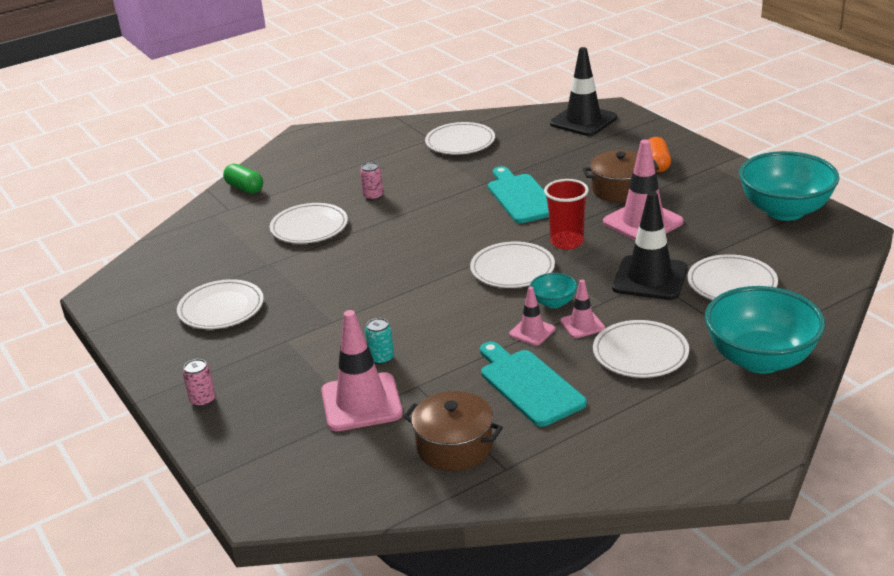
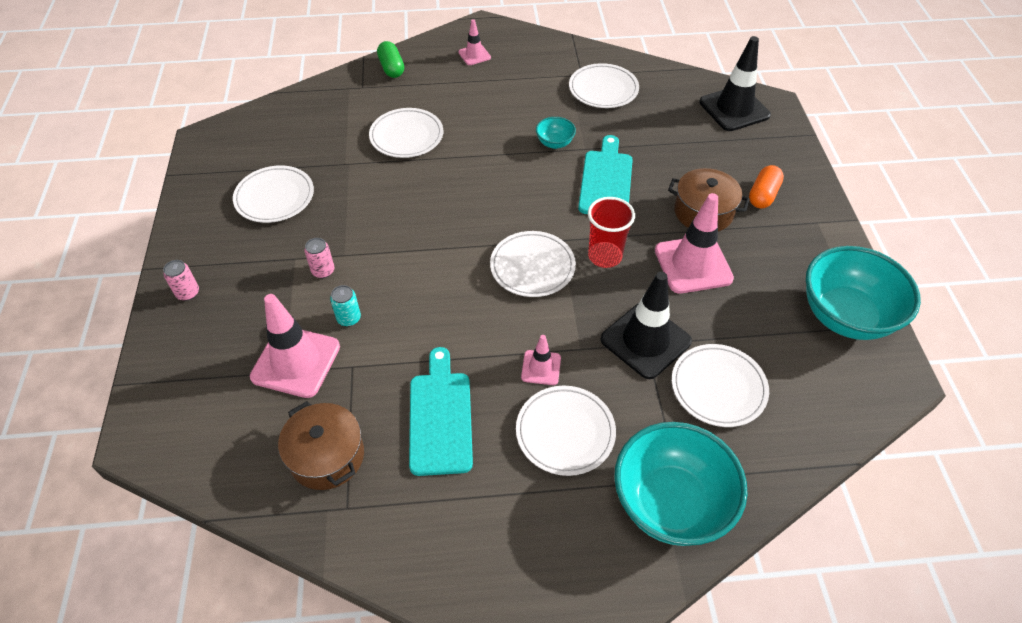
camera: 25 degrees right, 20 degrees up
(373, 196) = (483, 123): pink can -> pink can (323, 271)
(532, 332) = (492, 353): pink traffic cone -> pink traffic cone (474, 55)
(554, 303) = (537, 327): turquoise bowl -> turquoise bowl (554, 143)

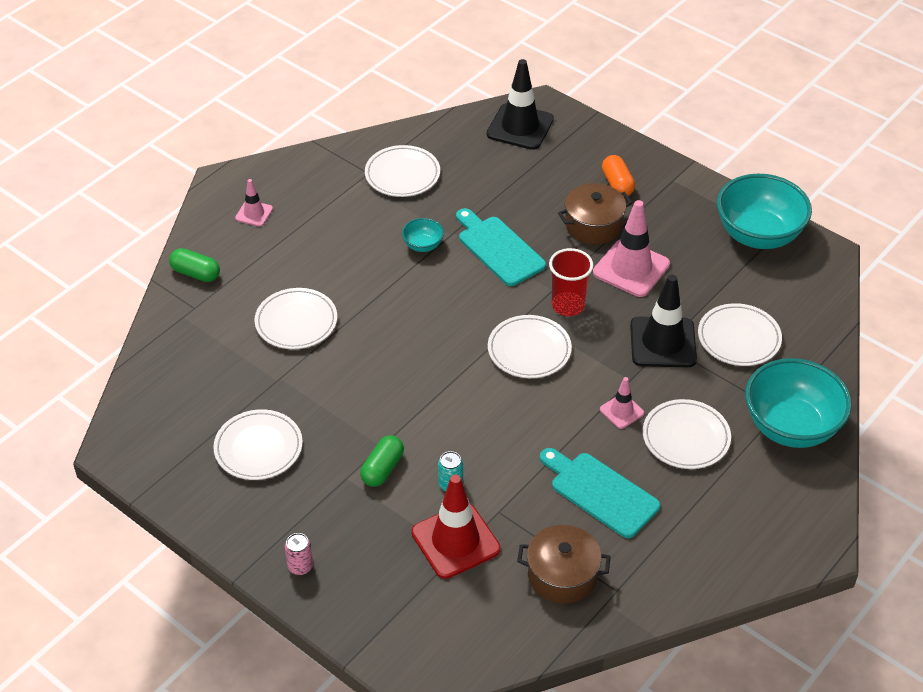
camera: 45 degrees left, 5 degrees down
(296, 362) = (455, 541): pink traffic cone -> red traffic cone
(323, 271) = (382, 469): pink can -> green capsule

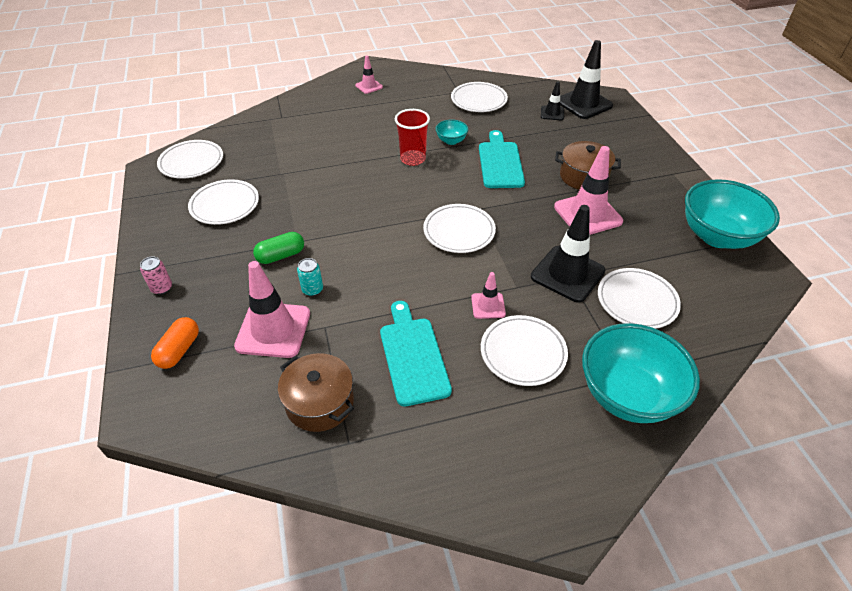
camera: 35 degrees right, 0 degrees up
(196, 273) = (303, 101): green capsule -> none
(296, 322) = (328, 148): white plate -> white plate (191, 162)
(455, 541) = (273, 330): red traffic cone -> pink traffic cone
(497, 156) = (552, 113): none -> black traffic cone
(568, 305) = (515, 216): red cup -> red cup (413, 159)
(617, 184) = (625, 159): orange capsule -> orange capsule (179, 350)

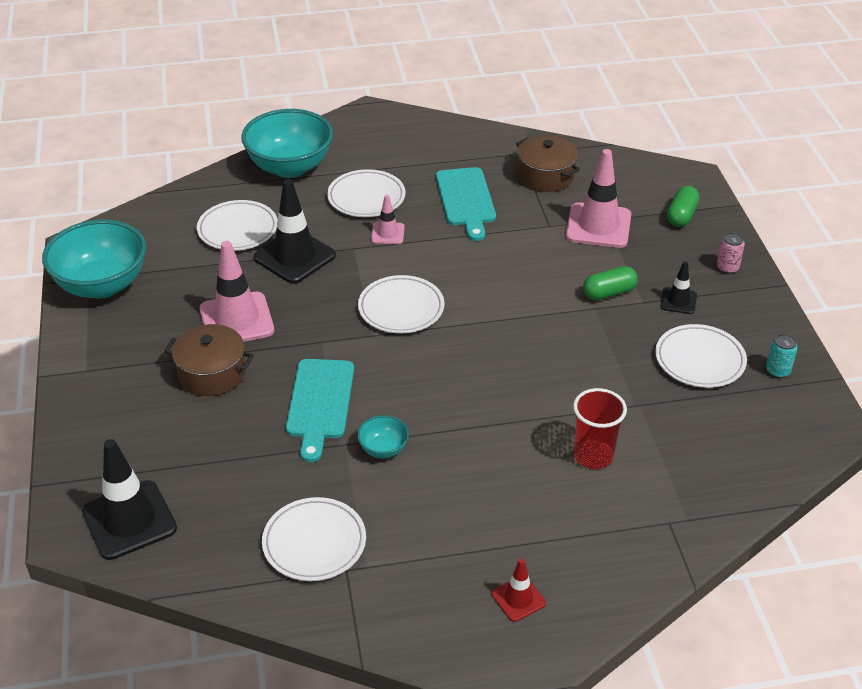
camera: 175 degrees left, 5 degrees down
(179, 350) = (681, 216): orange capsule -> green capsule
(191, 162) = (779, 433): white plate -> none
(312, 289) = (566, 257): turquoise can -> turquoise can (777, 371)
(369, 86) = (518, 599): pink traffic cone -> red traffic cone
(413, 159) = (447, 418): red cup -> red cup (593, 456)
(552, 113) = (197, 499): black traffic cone -> black traffic cone (678, 301)

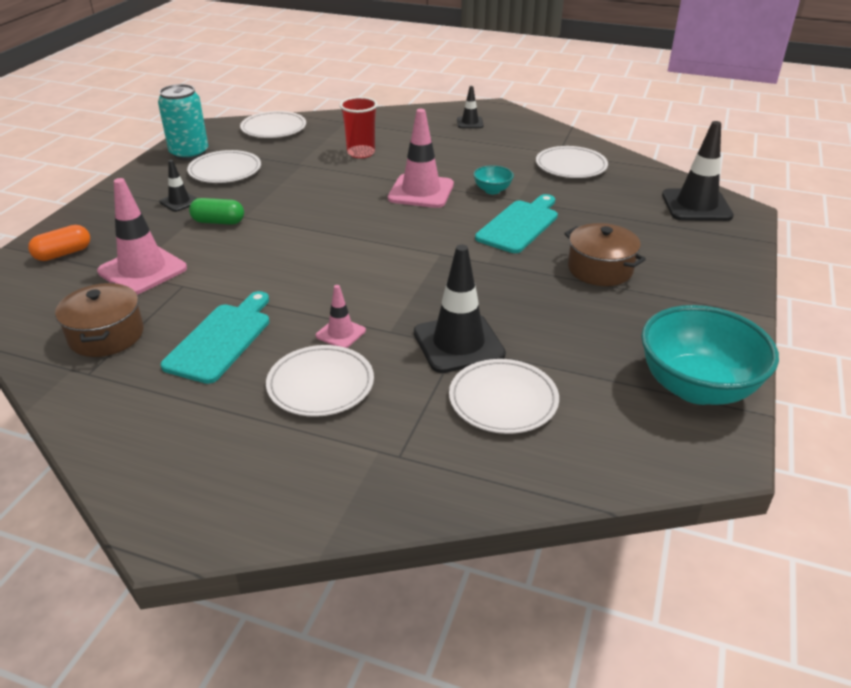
camera: 150 degrees left, 5 degrees down
(236, 320) = (556, 303): pink traffic cone -> pink traffic cone (421, 191)
(290, 167) = (374, 472): turquoise bowl -> none
(401, 308) = (396, 264): white plate -> white plate (274, 128)
(518, 599) = (470, 123): red traffic cone -> black traffic cone
(681, 216) = (63, 253): green capsule -> orange capsule
(727, 268) = (106, 209): pink can -> none
(777, 371) = (189, 153): turquoise can -> turquoise can, size x2.05

